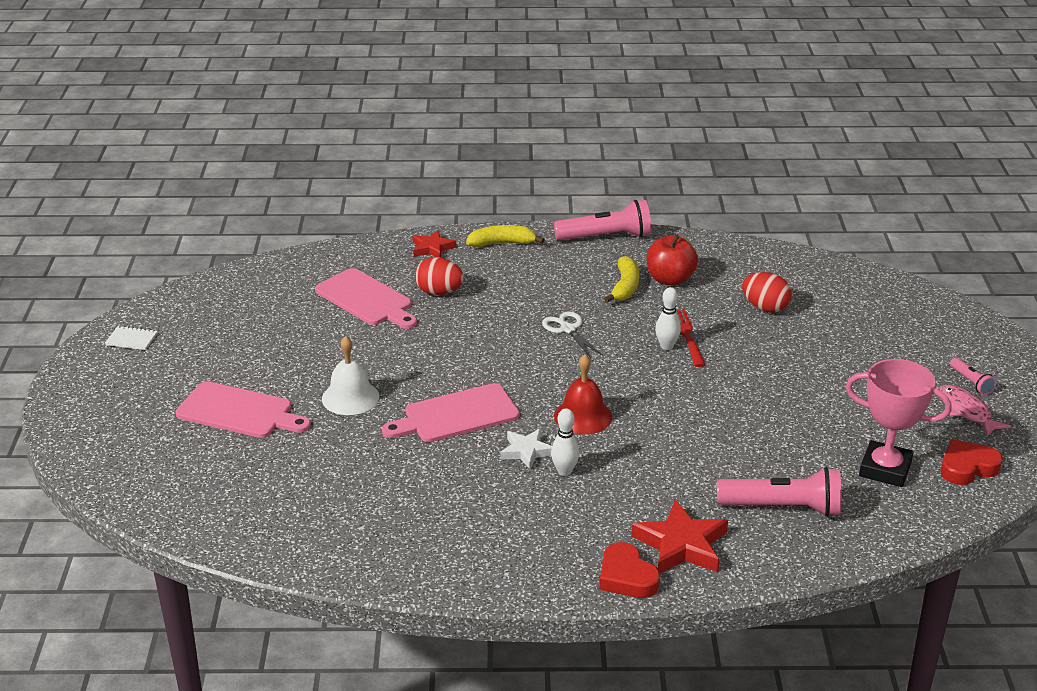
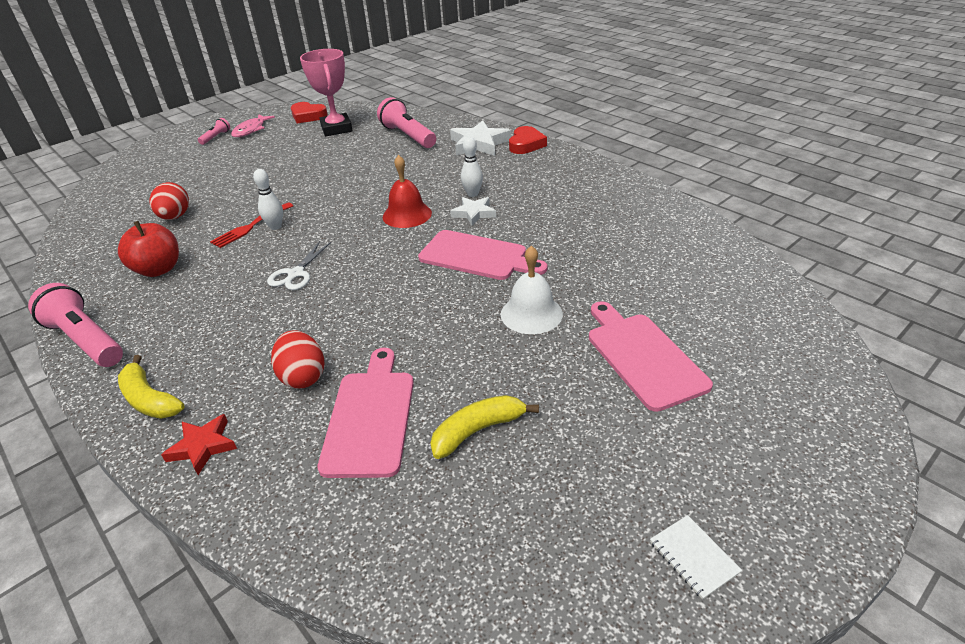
camera: 130 degrees left, 5 degrees up
(625, 287) = (192, 283): yellow banana -> yellow banana (478, 430)
(681, 545) = (479, 144): red star -> white star

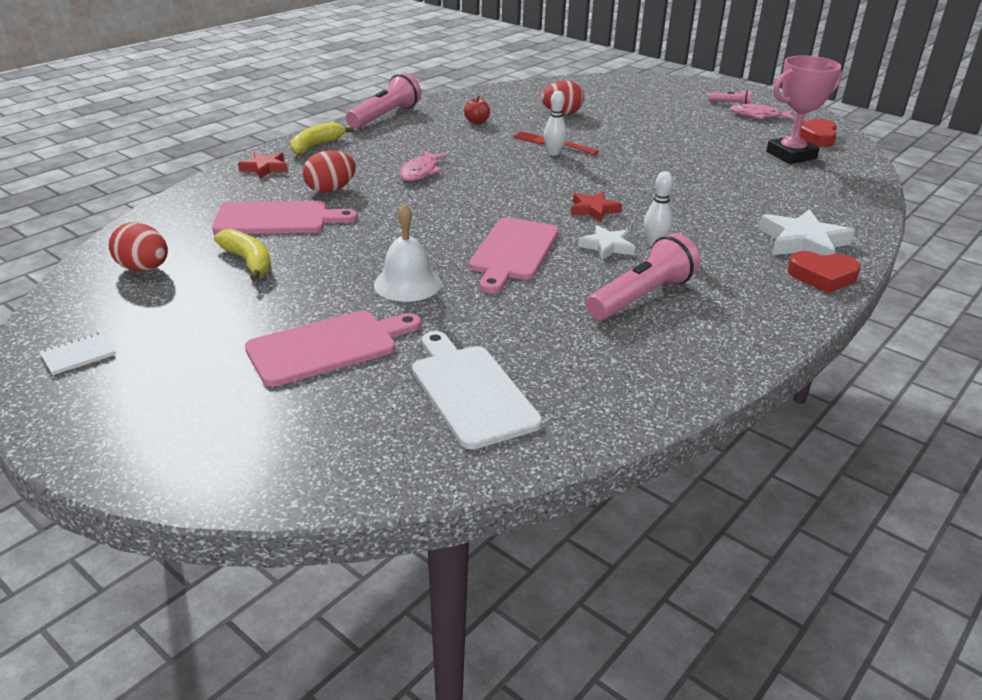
camera: 80 degrees right, 5 degrees down
(158, 269) = (477, 122): red apple -> red apple, size x0.56
(281, 308) = (421, 172): none -> pink fish
(296, 274) = (473, 171): white scissors -> none
(407, 215) = (593, 210): red bell -> red star
(408, 136) = (797, 196): pink flashlight -> pink flashlight (641, 297)
(487, 534) = (144, 269): none -> red egg
(689, 281) = (471, 391): none -> white cutting board

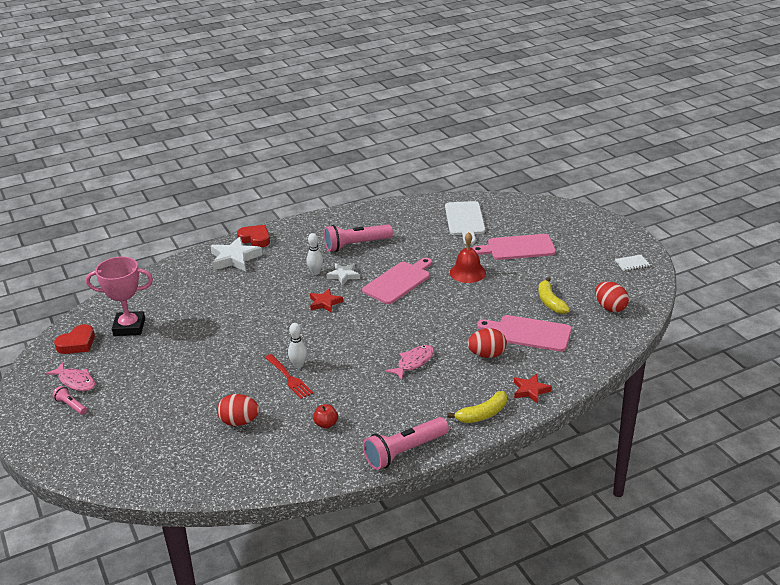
camera: 155 degrees left, 0 degrees up
(407, 284) = (467, 272): white bell -> red bell

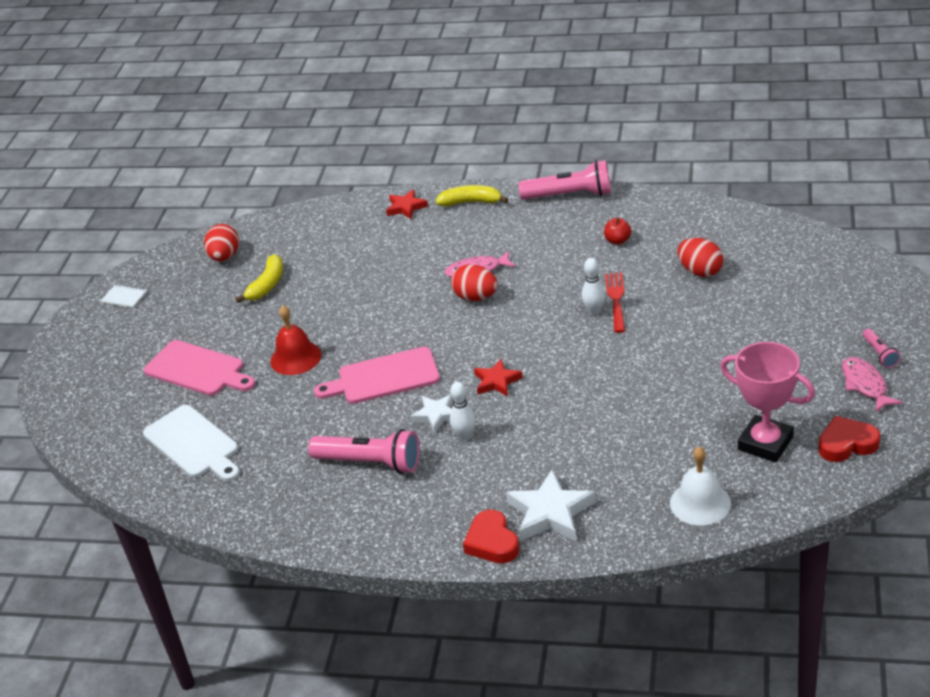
camera: 140 degrees left, 5 degrees up
(153, 288) = (700, 503): none -> white bell
(465, 220) = (193, 444): white cutting board -> white cutting board turned 105 degrees clockwise
(487, 355) = (400, 253): red egg -> red egg (476, 297)
(529, 333) = (334, 260): pink cutting board -> none

